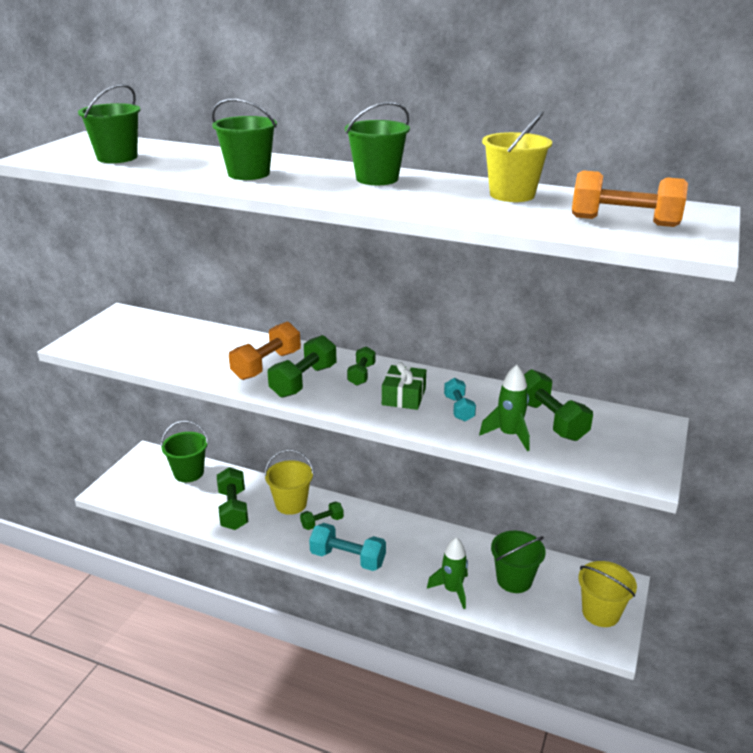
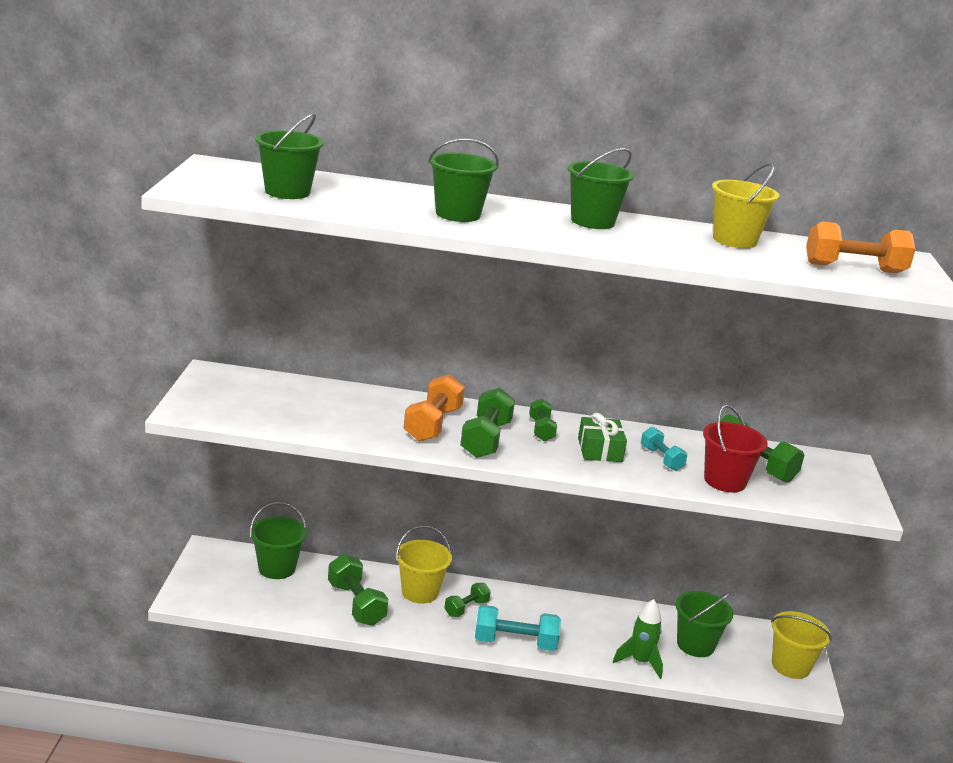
camera: 20 degrees left, 5 degrees down
(509, 435) = (725, 481): green rocket -> red bucket

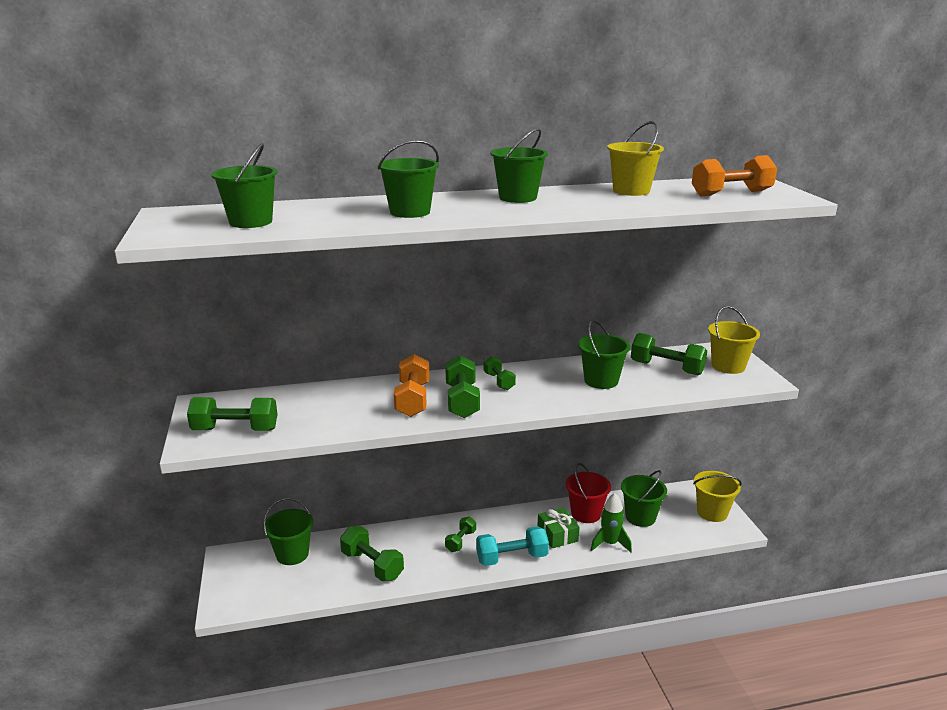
camera: 15 degrees left, 0 degrees up
(233, 408) = (235, 430): none -> green dumbbell
(420, 592) = (418, 539): yellow bucket -> yellow bucket (728, 366)
(600, 450) = (552, 386): green gift -> green gift (557, 535)
(661, 459) = (601, 381): turquoise dumbbell -> green bucket
(725, 481) = (656, 386): red bucket -> red bucket (586, 514)

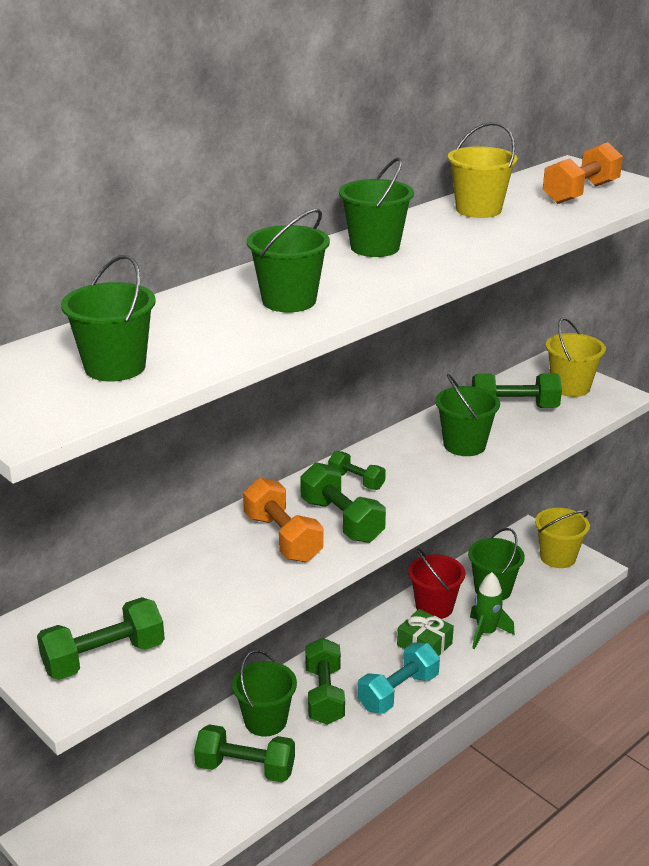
camera: 30 degrees left, 5 degrees up
(292, 554) = (130, 797): green bucket -> green bucket (265, 721)
(460, 541) = (324, 695): green dumbbell -> green dumbbell, size x1.66

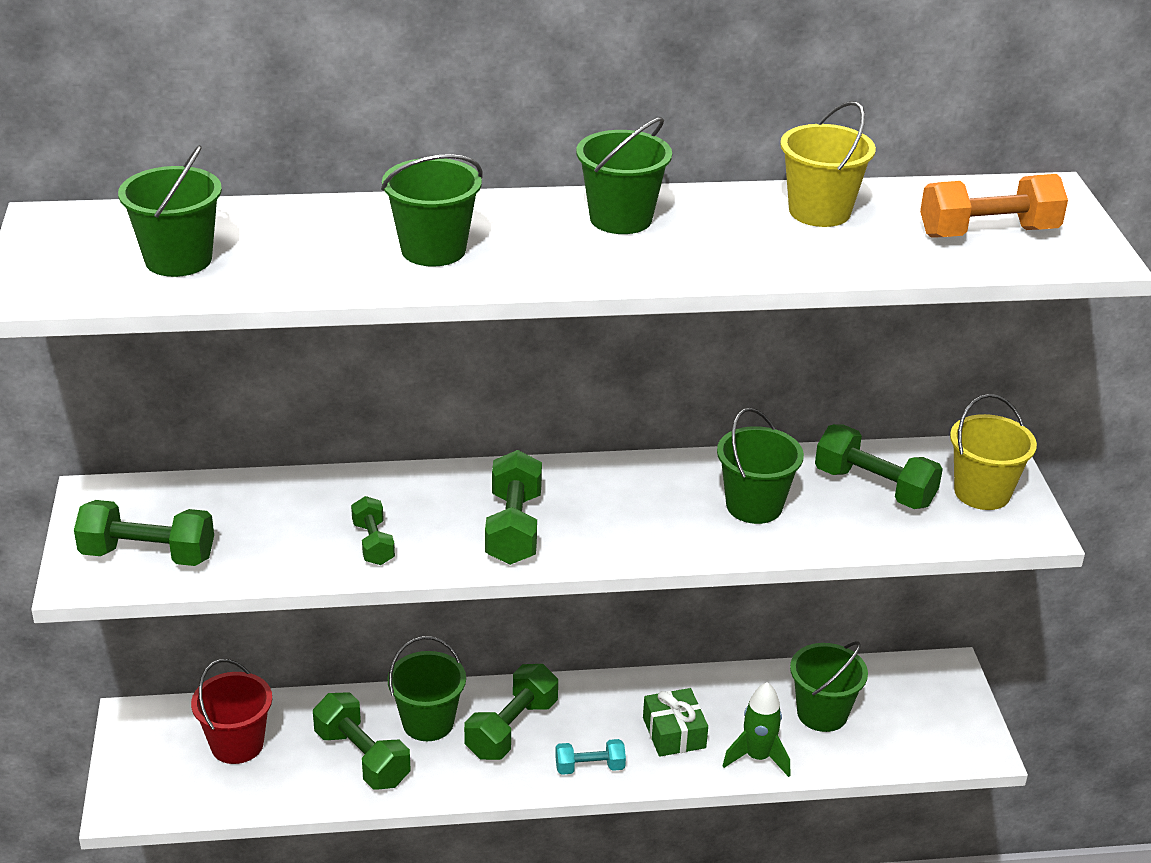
camera: 35 degrees right, 5 degrees up
(282, 538) = (434, 518): orange dumbbell -> none
(356, 481) = (583, 492): green dumbbell -> green dumbbell (373, 543)
(398, 692) = (589, 767): turquoise dumbbell -> turquoise dumbbell, size x0.60
(434, 607) = (731, 698): red bucket -> red bucket (237, 744)
(557, 557) = (948, 716): yellow bucket -> none

